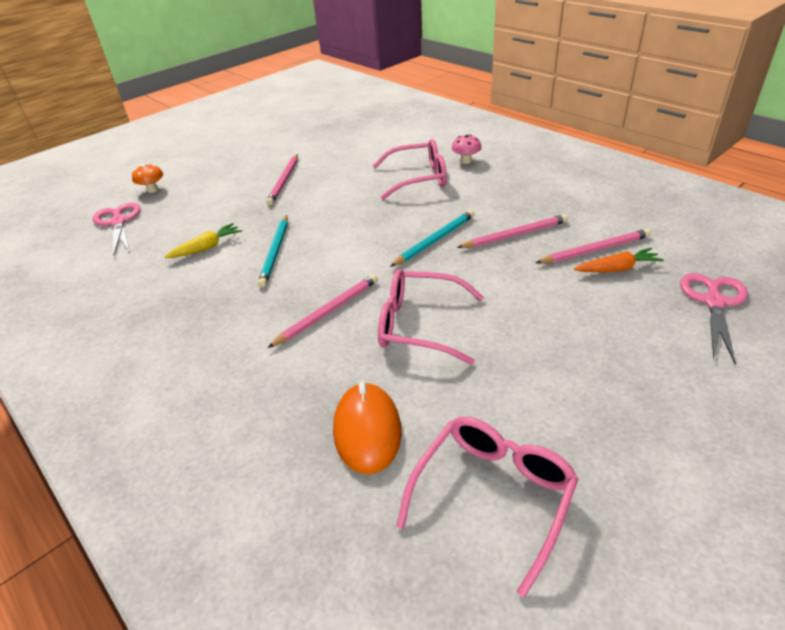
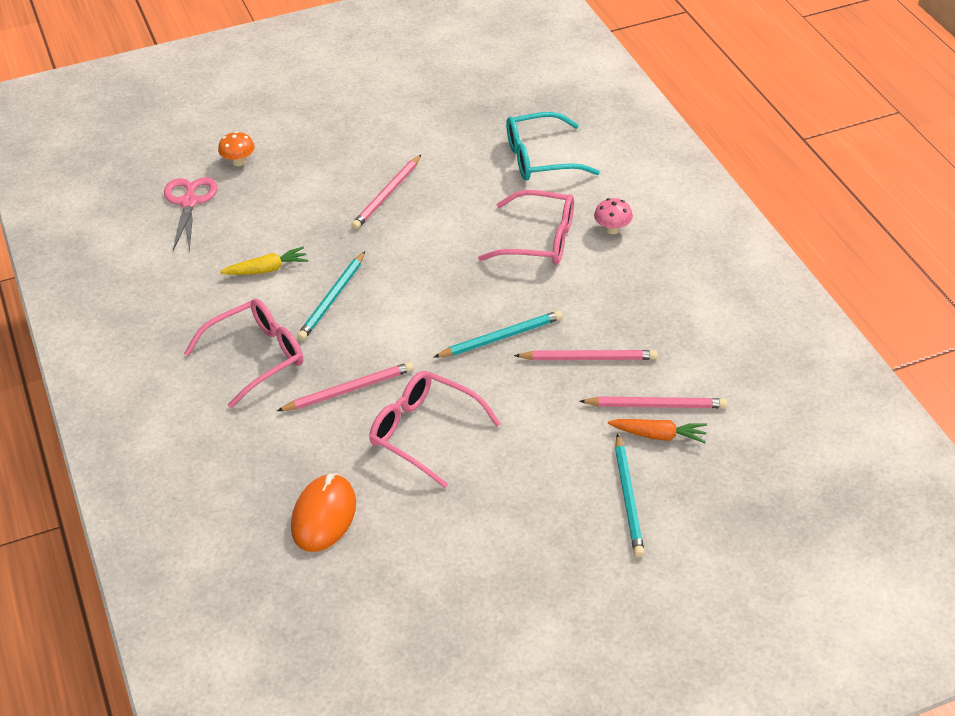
camera: 20 degrees right, 5 degrees up
(385, 139) = (540, 158): none -> turquoise glasses
(493, 495) = (389, 599): pink glasses -> pink glasses (256, 357)
(639, 321) = (628, 498): none -> turquoise pencil
(714, 302) = (718, 504): pink scissors -> none

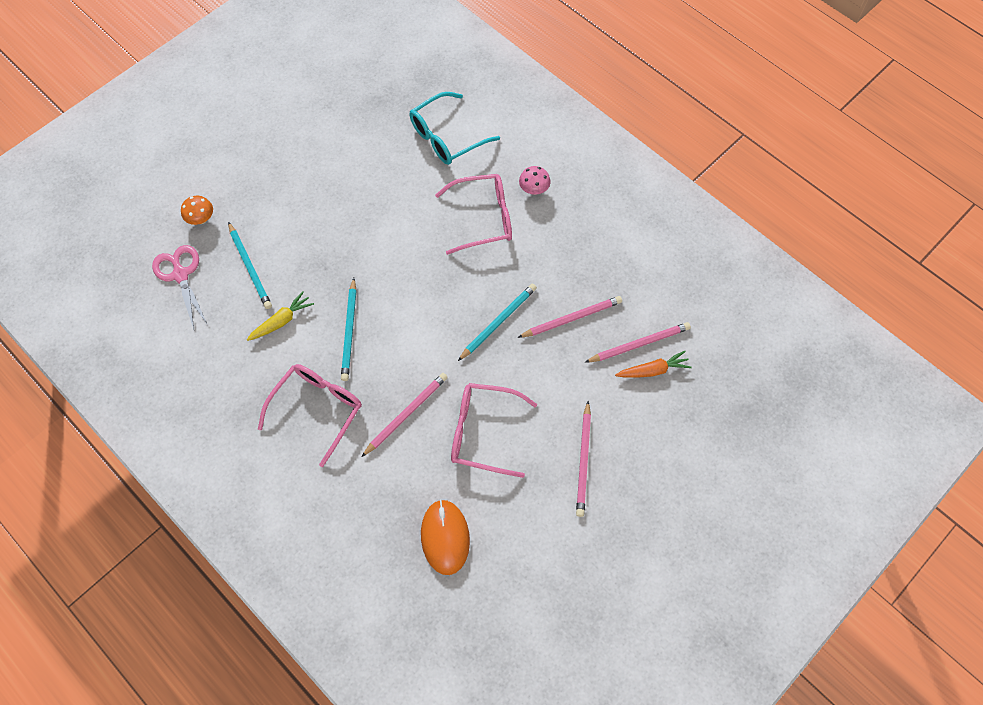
camera: 25 degrees left, 20 degrees up
(387, 195) = (342, 213): pink pencil -> pink pencil (583, 461)
(628, 498) = (657, 434): turquoise pencil -> turquoise pencil (250, 267)

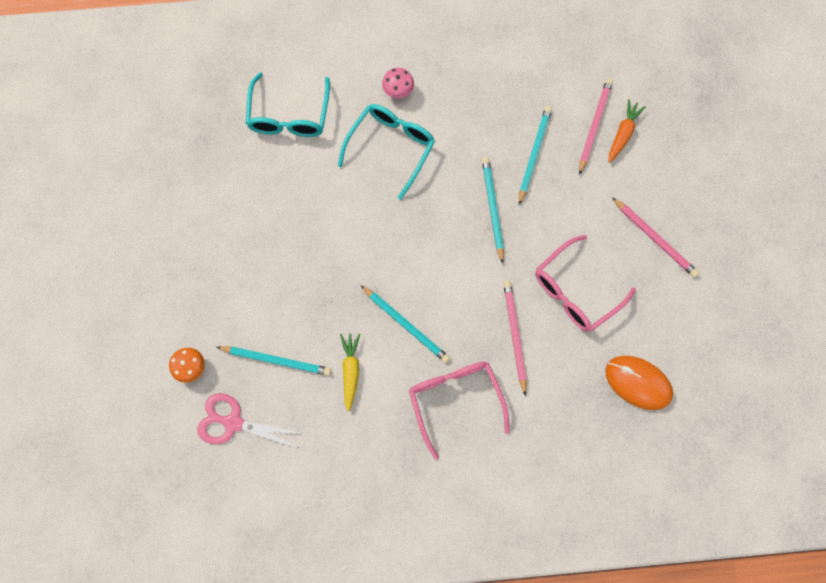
camera: 50 degrees left, 10 degrees up
(483, 218) = (391, 147): pink glasses -> turquoise glasses
(571, 318) = (534, 154): pink pencil -> turquoise pencil

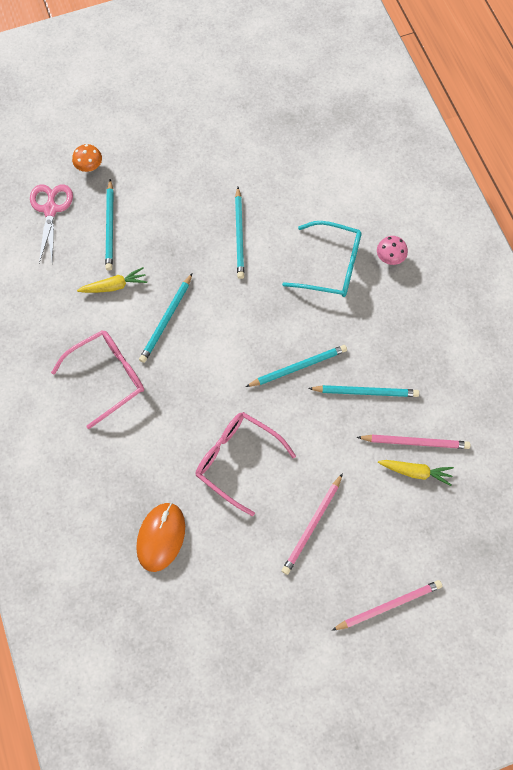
camera: 75 degrees right, 5 degrees down
(289, 116) = (334, 176): turquoise glasses -> none
(328, 227) = (239, 235): none -> turquoise pencil
(514, 335) = (179, 414): pink pencil -> pink pencil (388, 605)
(622, 134) = (415, 472): orange carrot -> yellow carrot

